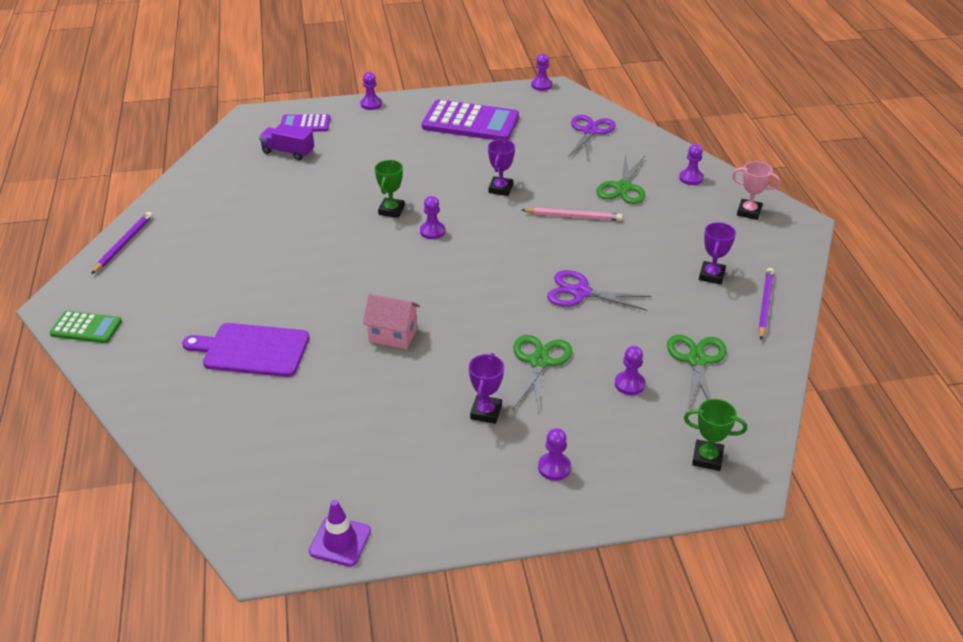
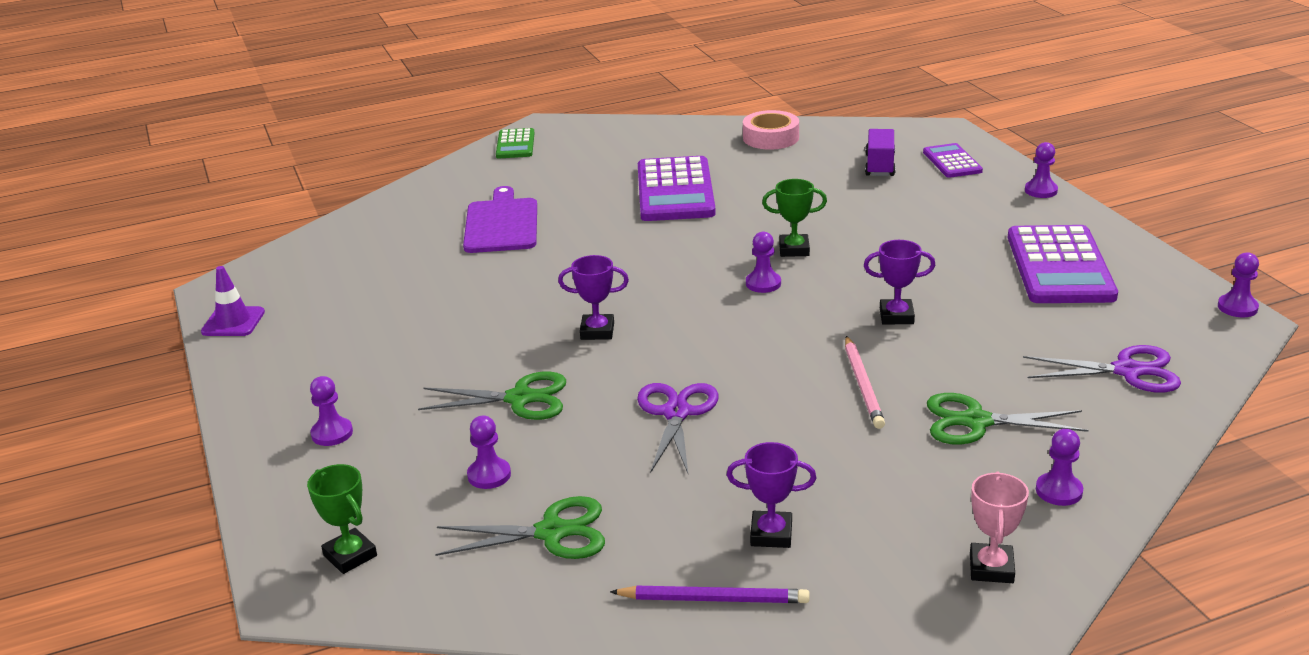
camera: 80 degrees right, 10 degrees down
(123, 244) = (650, 128): purple pencil -> none
(199, 188) = (771, 138): none -> pink tape
(259, 248) = (675, 191): none -> purple calculator
(393, 335) = (546, 294): pink house -> none
(486, 412) = (422, 374): purple trophy -> purple trophy (597, 331)
(707, 458) = (350, 555): green trophy -> green trophy turned 45 degrees counterclockwise

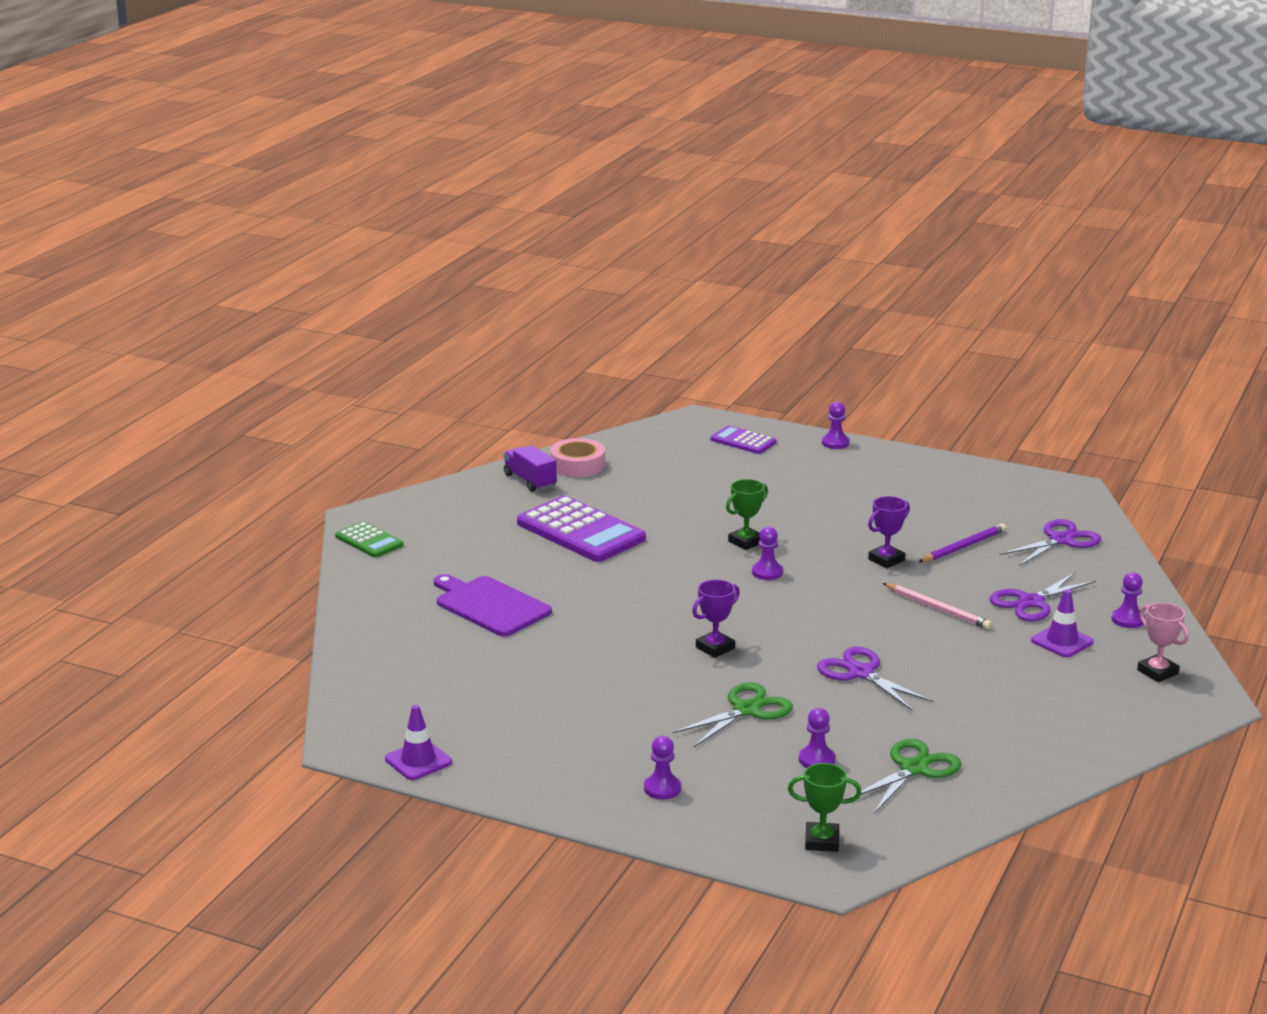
camera: 45 degrees left, 5 degrees down
(714, 599) = (1058, 754): purple pencil -> purple pencil (963, 547)
(771, 534) = (1029, 710): purple trophy -> none
(879, 165) = (698, 460): purple truck -> purple truck (530, 481)
(937, 479) = (1062, 641): none -> purple traffic cone
(976, 421) = (1031, 602): green scissors -> purple scissors
(1060, 266) = (928, 491): purple calculator -> none
(1237, 307) = (1059, 480): purple pawn -> none

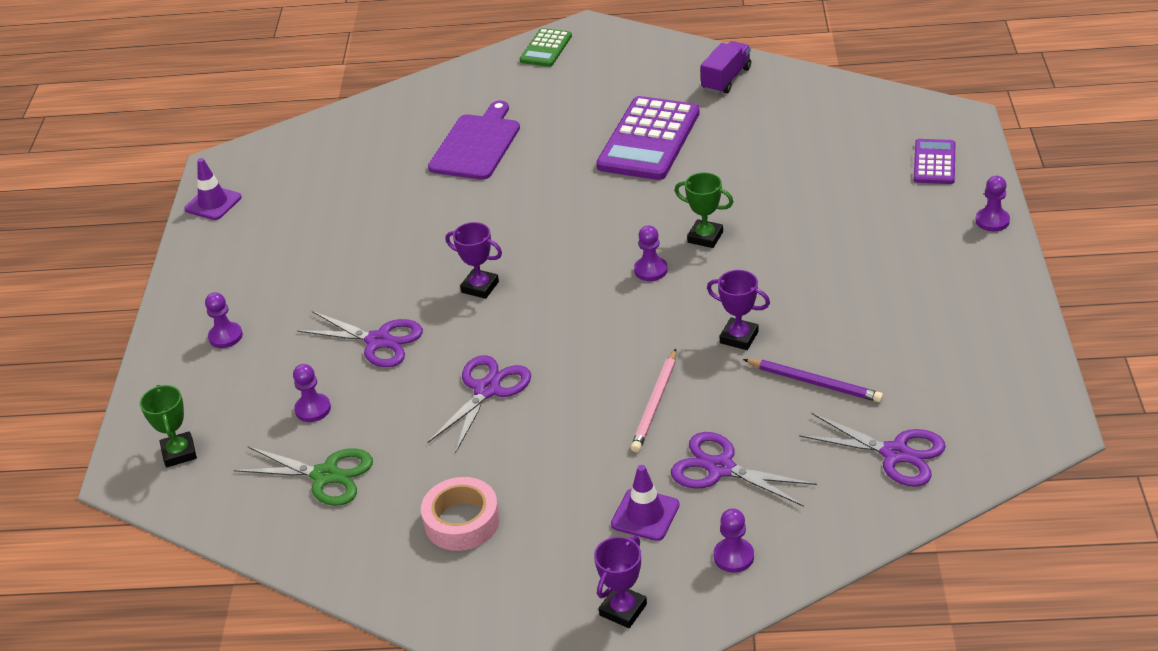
camera: 70 degrees right, 15 degrees up
(577, 465) = (782, 91): pink tape -> pink tape (462, 521)
(746, 710) = (378, 341): green scissors -> purple scissors
(1157, 672) = (623, 609): pink trophy -> purple trophy

